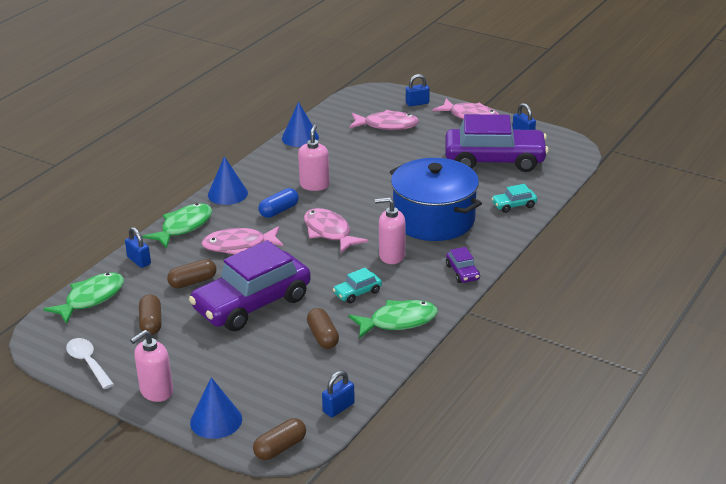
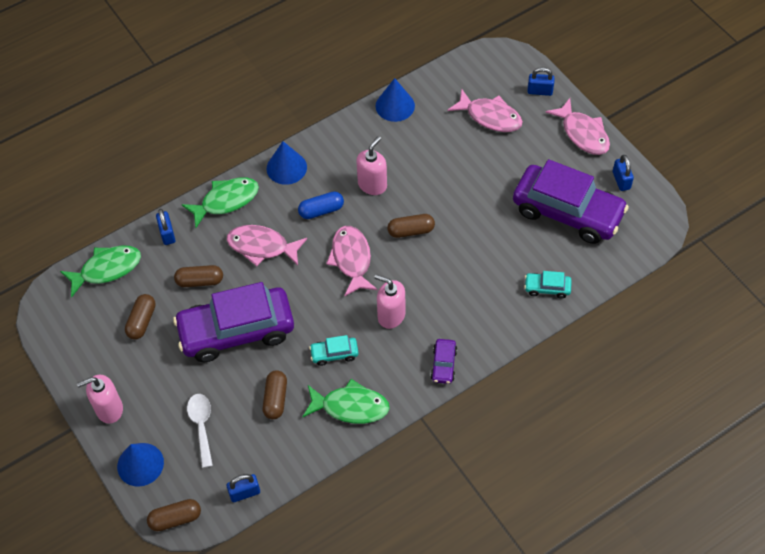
camera: 25 degrees right, 25 degrees up
(88, 363) = (71, 351): white spoon -> white spoon (201, 426)
(370, 202) = (411, 231): none -> brown capsule
(434, 219) = (458, 279): blue pot -> none

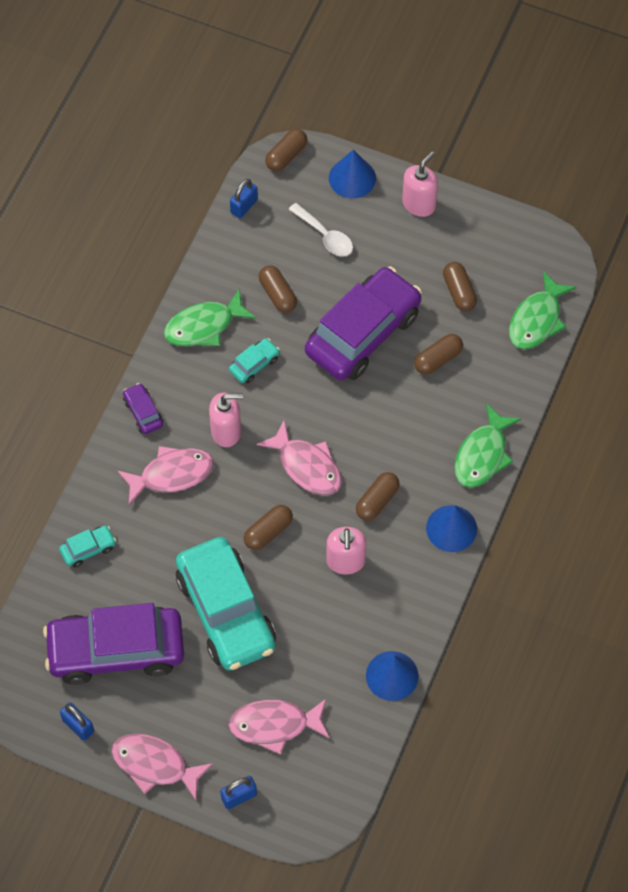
camera: 145 degrees right, 5 degrees up
(167, 234) = (511, 387): blue padlock -> none
(262, 247) = (406, 428): pink fish -> pink fish (171, 475)
(321, 210) = (377, 501): blue capsule -> brown capsule
(475, 197) = (226, 611): none -> turquoise car

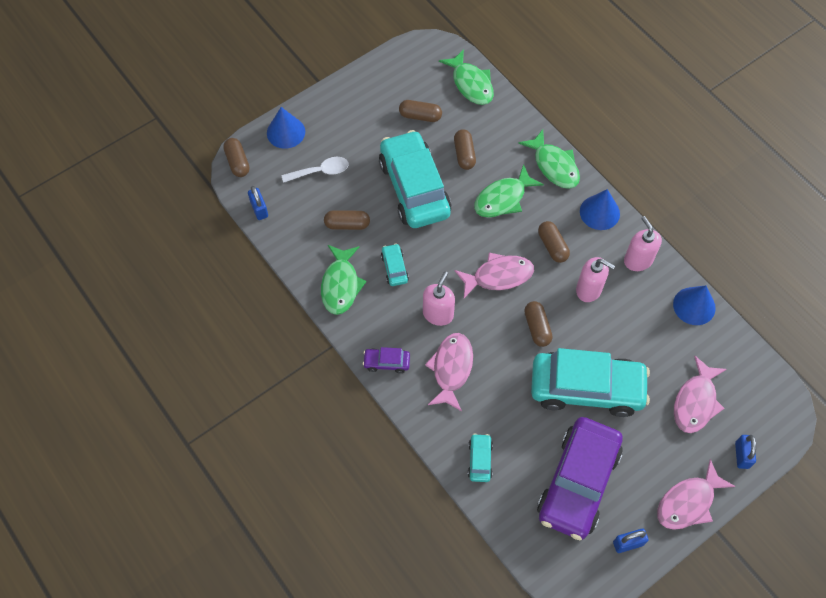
camera: 60 degrees left, 0 degrees up
(363, 333) = (414, 188): purple car -> turquoise car
(406, 424) = (503, 198): none -> green fish
(419, 204) = (335, 104): pink soap dispenser -> pink soap dispenser (638, 260)

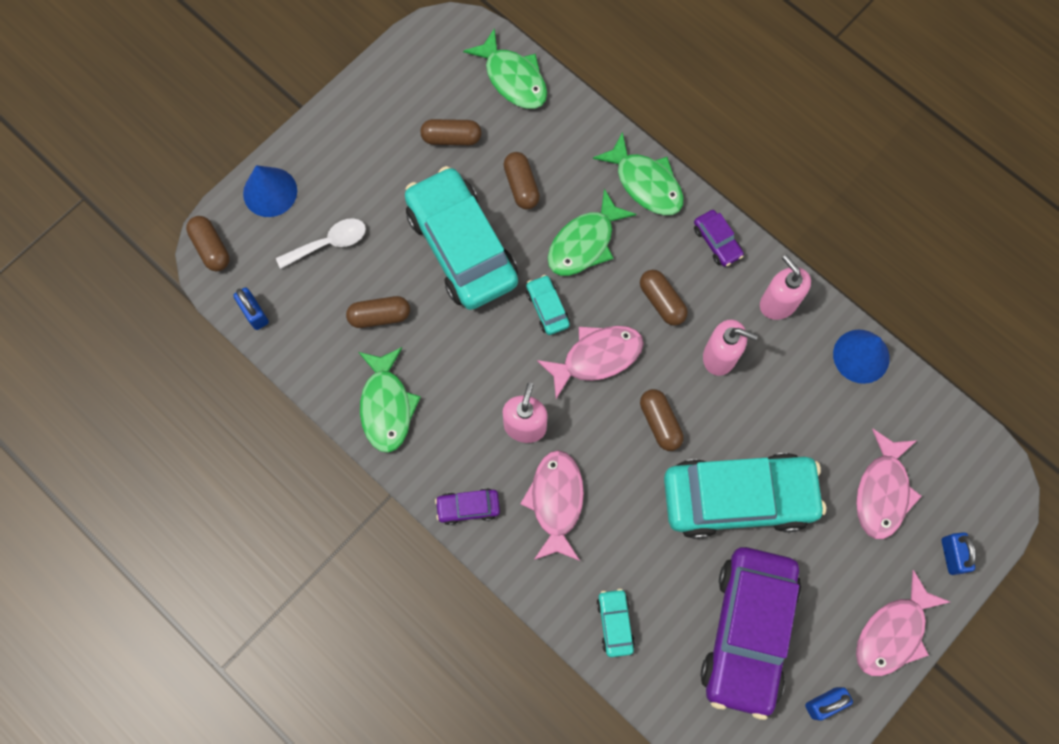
camera: 10 degrees left, 10 degrees up
(394, 268) = (455, 369): turquoise car -> turquoise car (547, 308)
(599, 212) = (717, 242): blue cone -> purple car

